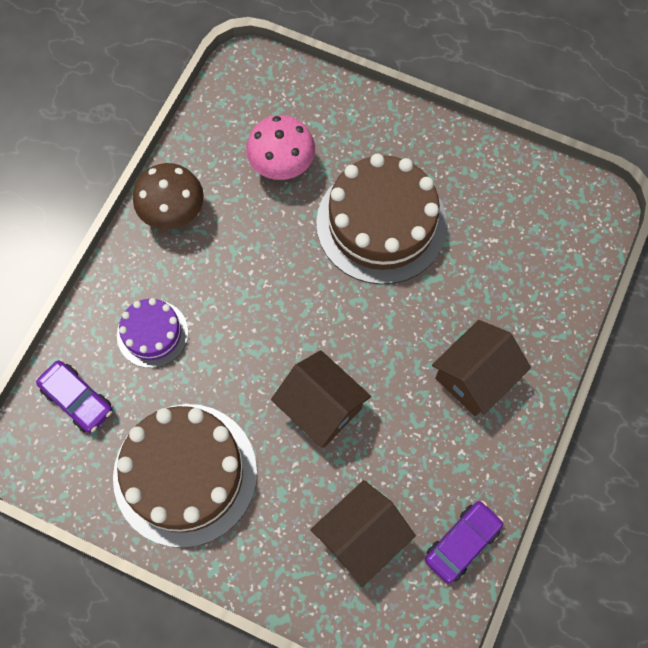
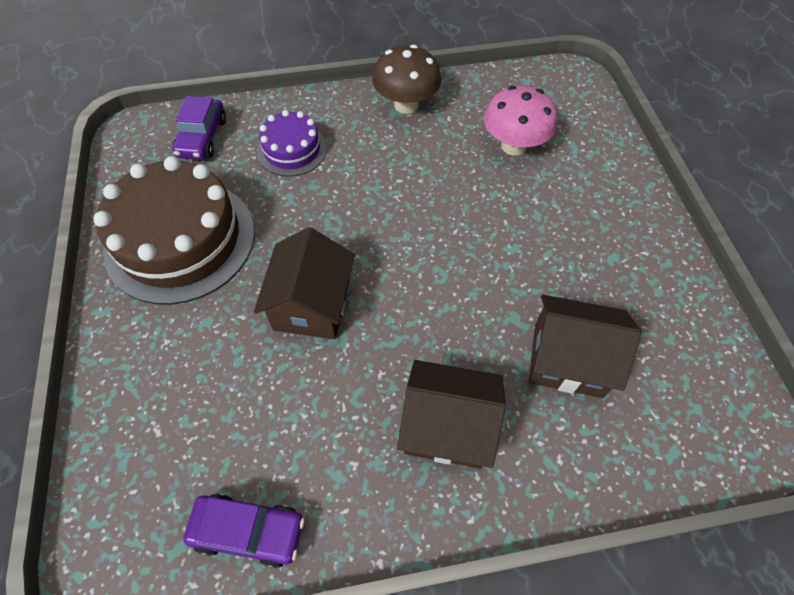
camera: 55 degrees right, 10 degrees down
(361, 537) = (198, 420): brown house -> brown house (567, 360)
(381, 223) = (532, 246): brown cake -> none

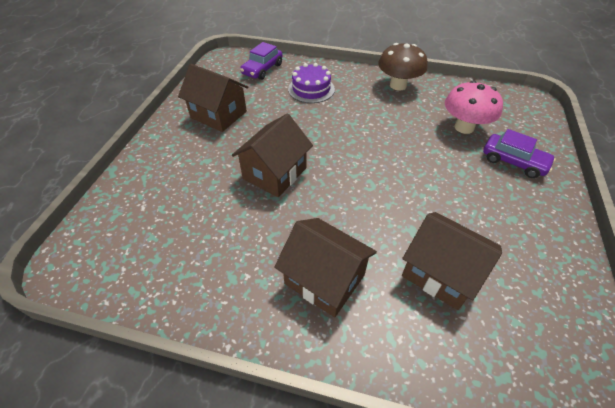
camera: 25 degrees right, 10 degrees down
(180, 240) = (218, 115): brown cake -> brown house
(249, 531) = (158, 286): purple car -> purple car (513, 161)

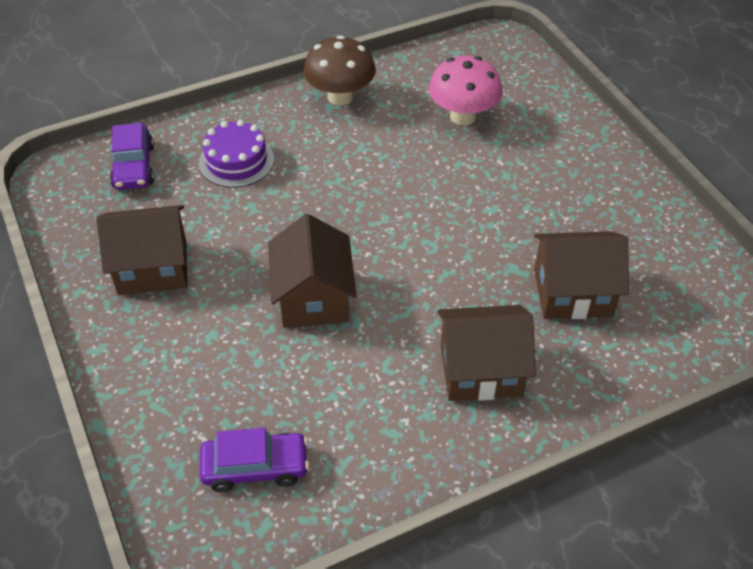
camera: 40 degrees left, 0 degrees up
(513, 161) = (543, 132): purple car -> purple car (255, 467)

